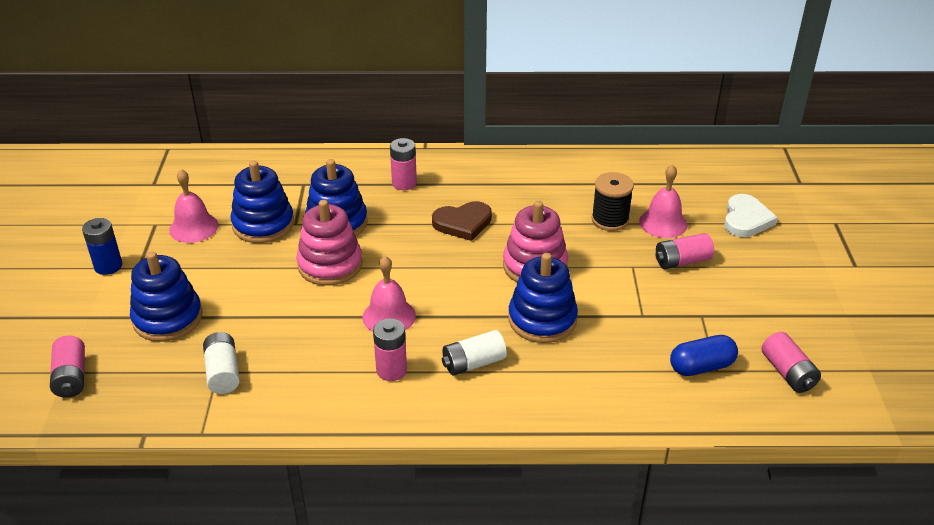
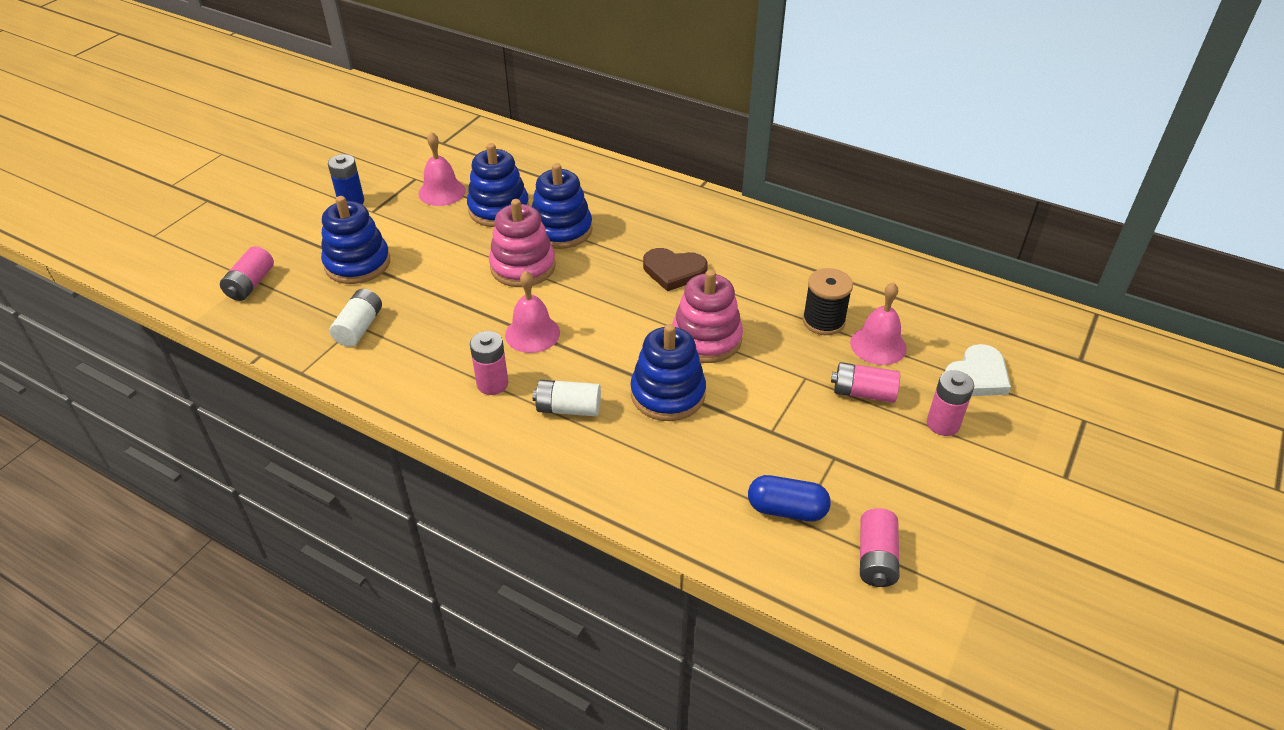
camera: 30 degrees right, 5 degrees up
(404, 183) = (652, 214): pink battery -> pink battery (943, 424)

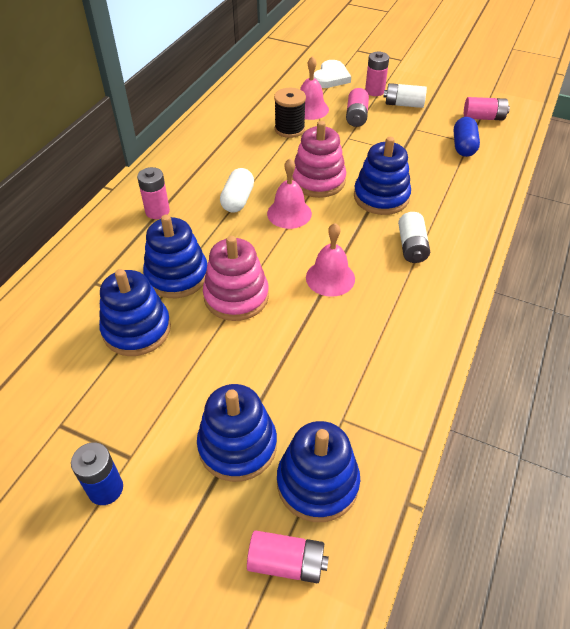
camera: 95 degrees left, 5 degrees up
(304, 304) = (317, 483): none -> blue stacking toy
(359, 327) = (346, 414): white battery -> white battery (403, 104)
(442, 192) = (95, 389): pink bell -> pink bell (289, 213)
(492, 384) = (398, 295): pink battery -> pink battery (157, 211)
(674, 271) = (238, 200): brown heart -> white capsule
(977, 376) = (331, 77): white heart -> white heart turned 75 degrees clockwise

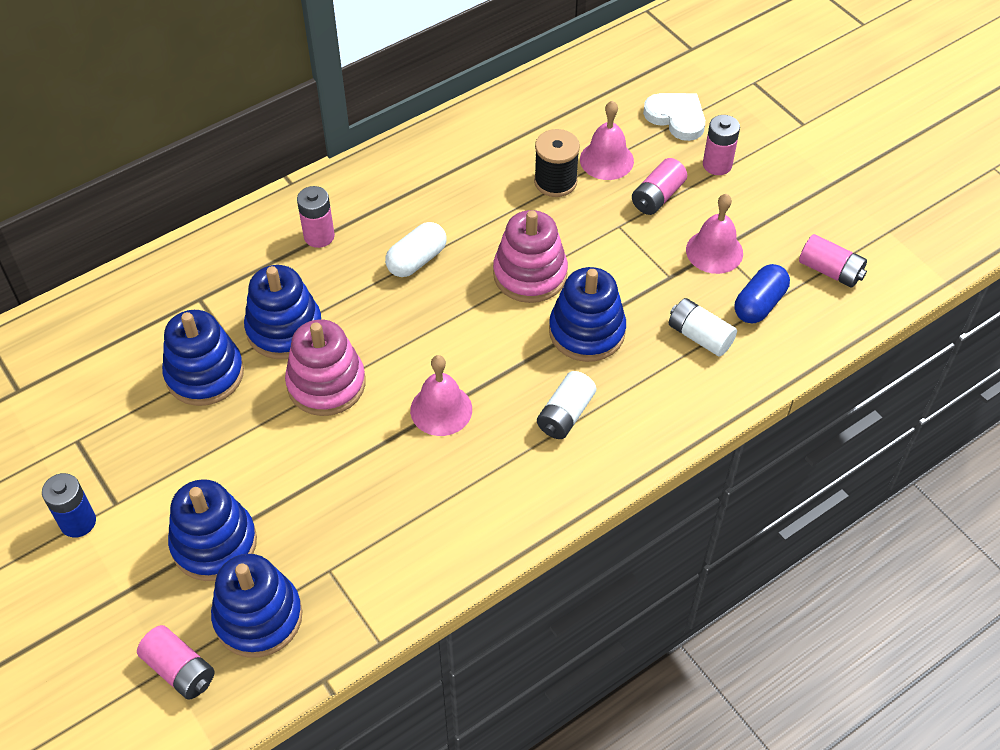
camera: 30 degrees right, 5 degrees up
(289, 213) = (461, 305): pink bell -> pink bell (714, 251)
(331, 77) = (676, 117): white heart -> white heart turned 105 degrees counterclockwise
(403, 104) = (738, 203): white battery -> white battery (699, 336)

